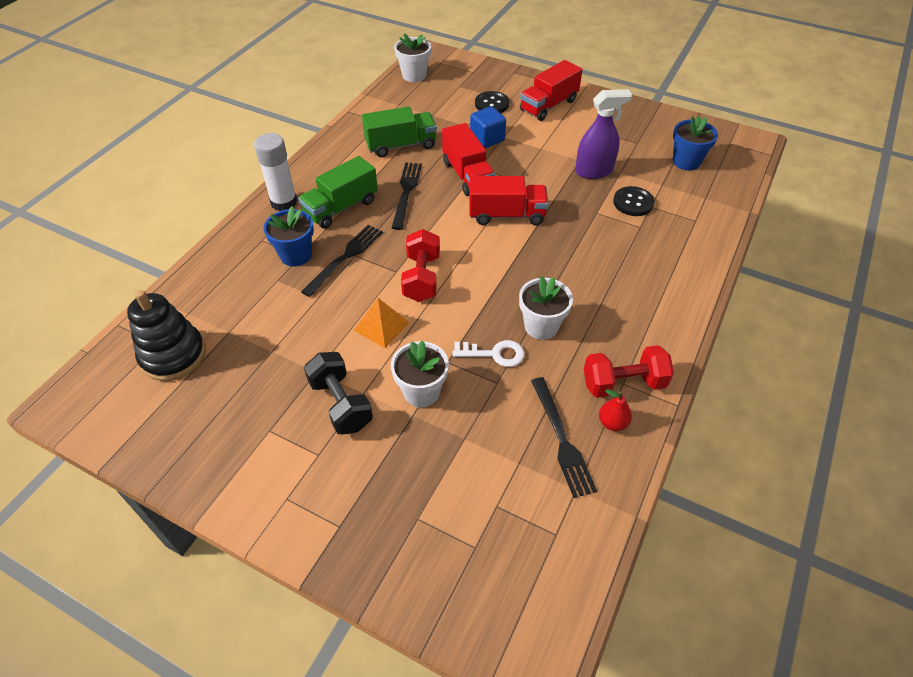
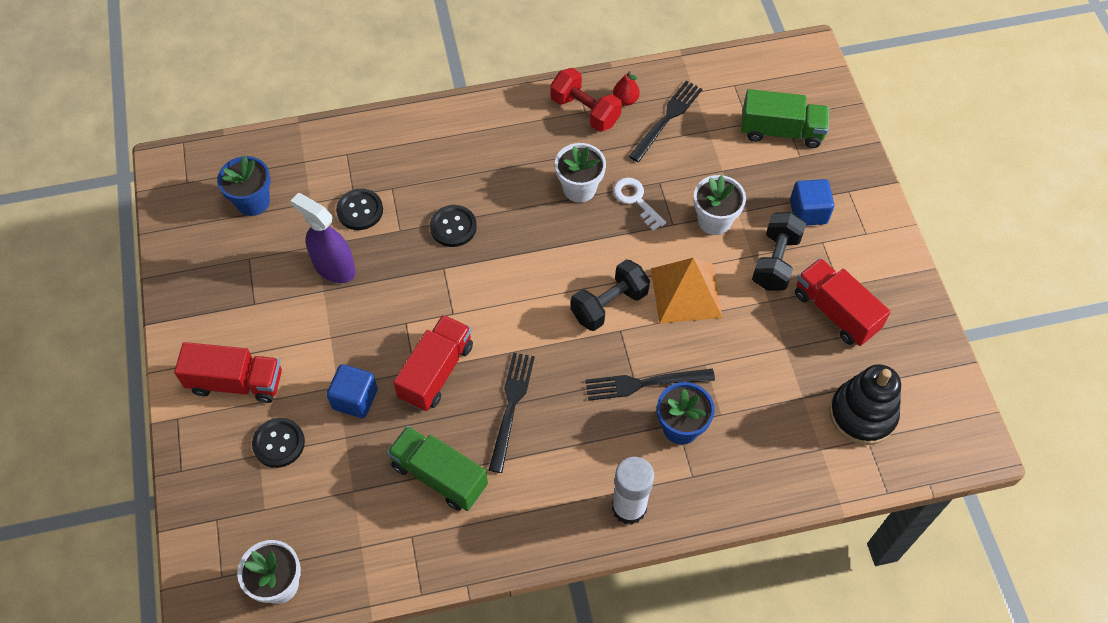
camera: 130 degrees left, 10 degrees up
(341, 207) = (586, 446): green truck -> green truck (781, 131)
(355, 470) = (808, 212): none -> blue cube
(381, 326) = (686, 292): orange pyramid -> orange pyramid, size x1.54
(406, 192) = (511, 406): black fork -> black fork turned 135 degrees clockwise
(421, 278) = (609, 305): red dumbbell -> black dumbbell
(506, 215) = (467, 297): red truck -> red truck (835, 311)
(573, 238) = (453, 227): none -> black button

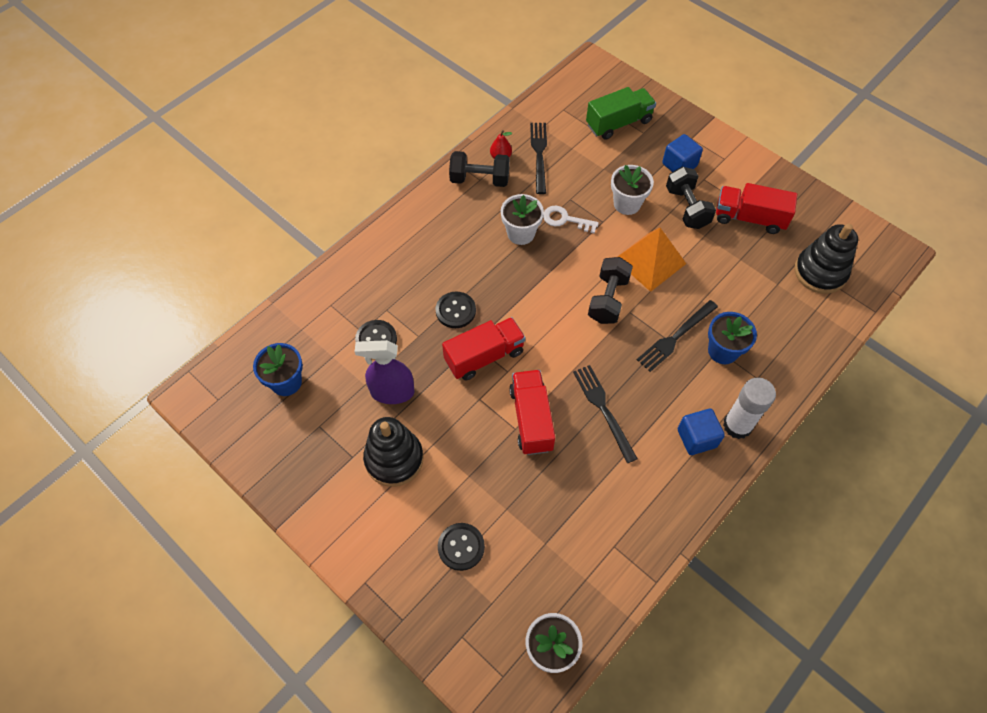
camera: 35 degrees left, 0 degrees up
(236, 382) = (389, 524): red truck -> red truck (484, 356)
(287, 328) = (394, 459): none -> black stacking toy
(355, 399) = (490, 476): blue cube -> blue cube (696, 438)
(439, 476) = (596, 490): green truck -> none
(585, 111) = (479, 179): red dumbbell -> black dumbbell

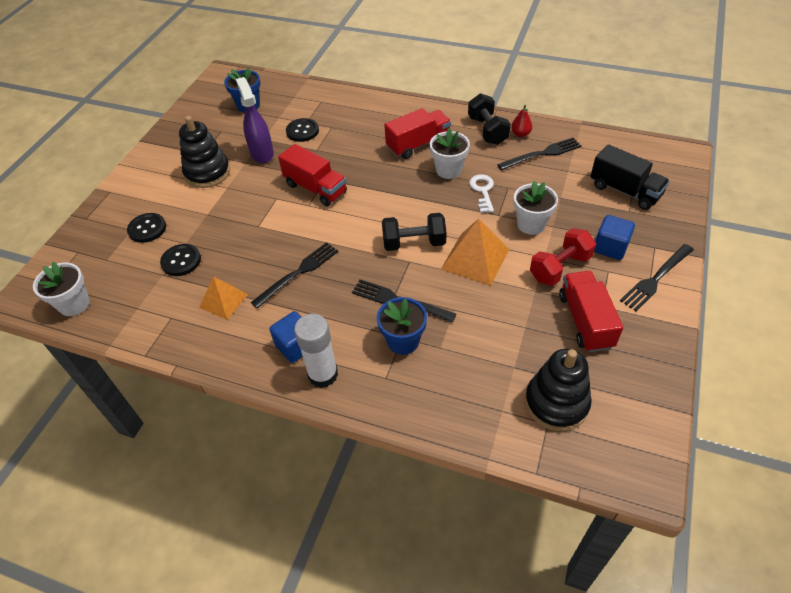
camera: 70 degrees right, 10 degrees down
(455, 311) = (349, 160): black button -> black button (181, 261)
(531, 419) = (270, 232): red truck -> red truck (418, 144)
(612, 489) = (223, 300): none -> orange pyramid
(618, 123) = (625, 191): green truck -> black truck
(687, 208) = (560, 268): black dumbbell -> red dumbbell
(725, 154) = (656, 279): none -> black fork

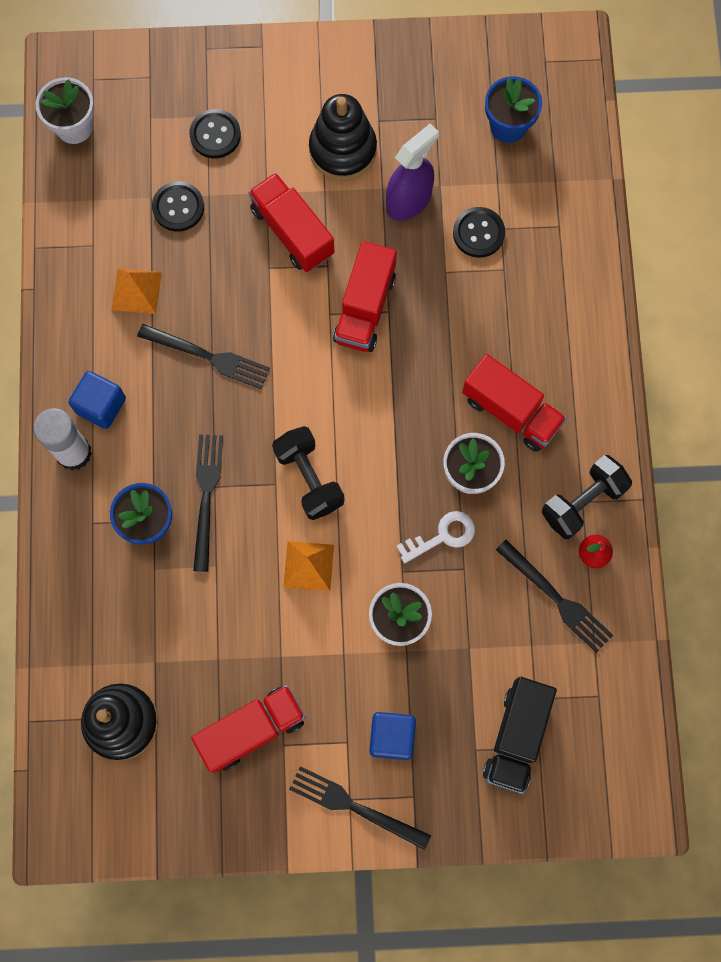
camera: 65 degrees right, 25 degrees up
(242, 208) = (292, 231): none -> red truck
(475, 259) = (308, 565): orange pyramid -> orange pyramid, size x0.65
(560, 268) = (330, 678): red dumbbell -> none

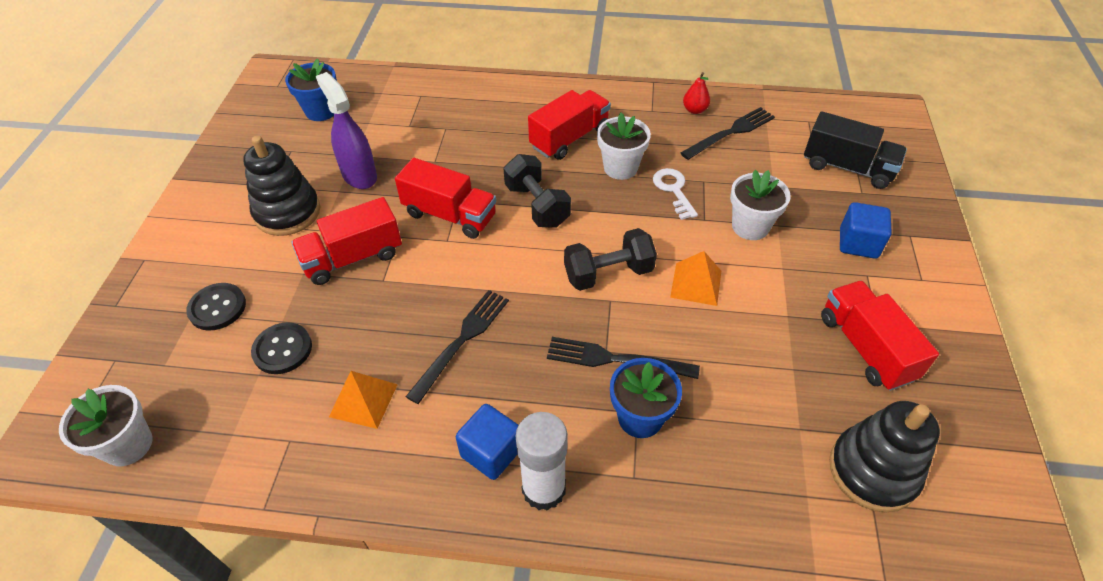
camera: 80 degrees left, 25 degrees down
(354, 806) = (928, 276): black fork -> none
(478, 233) = (407, 138): black button -> none
(582, 502) = (652, 110): black dumbbell -> black dumbbell (537, 205)

